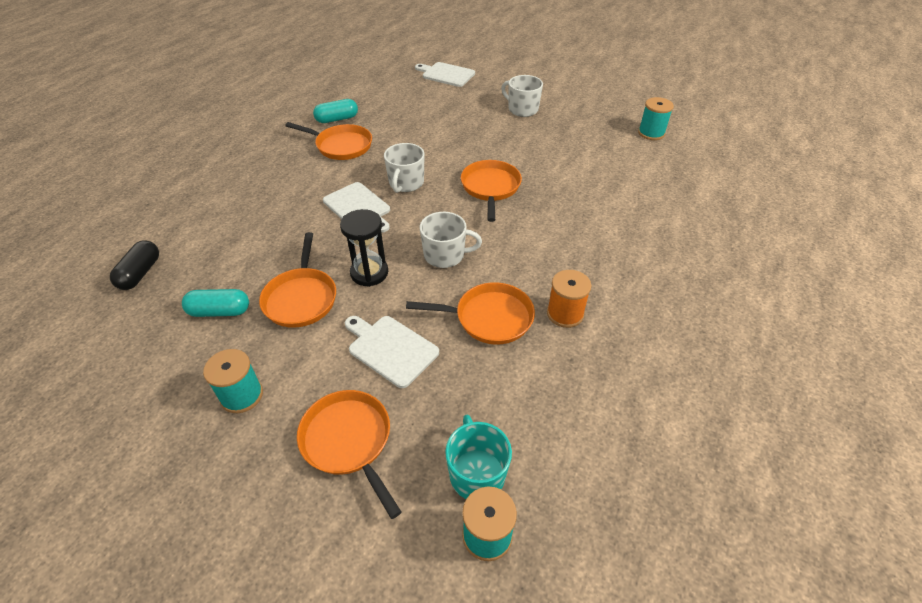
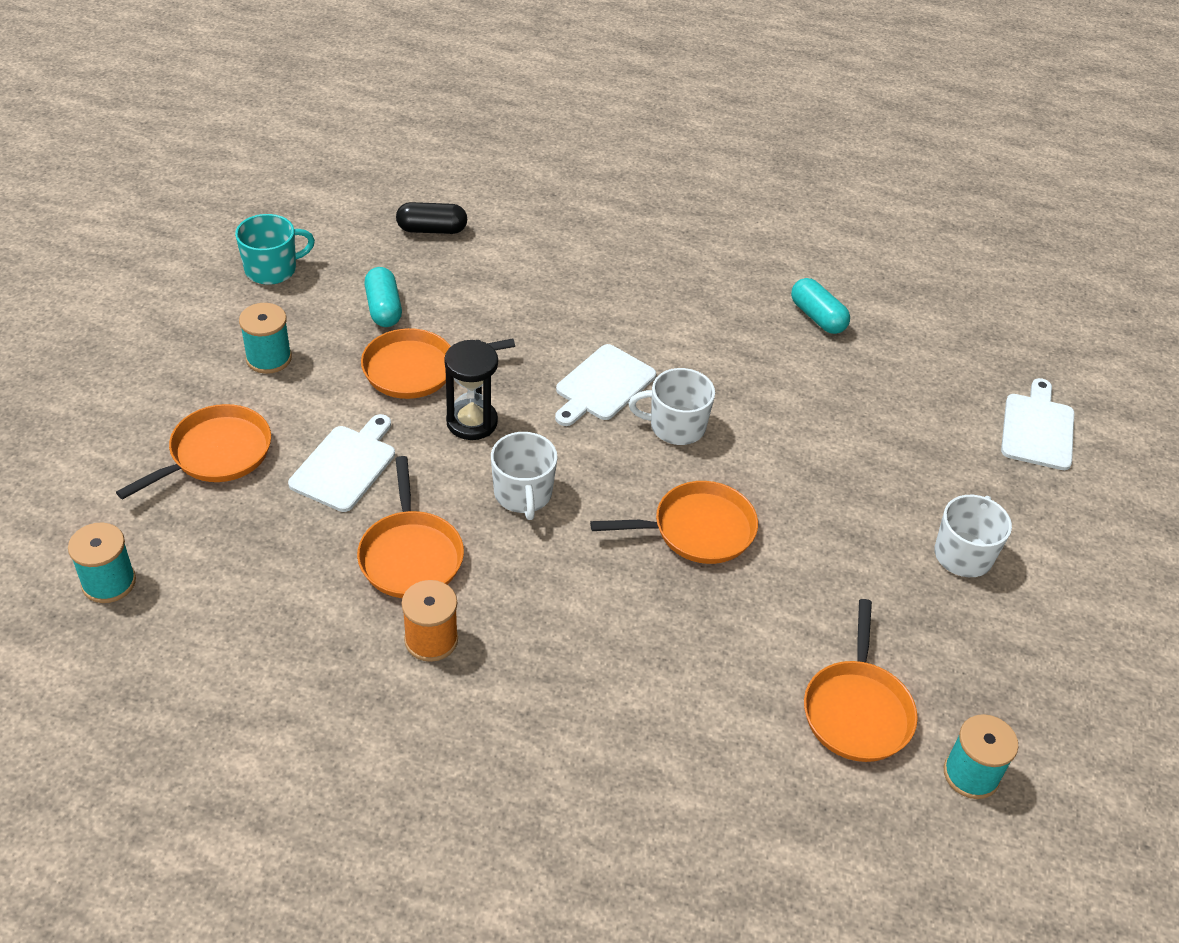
camera: 75 degrees right, 0 degrees up
(341, 146) = (745, 337): orange pan -> orange pan (857, 710)
(476, 473) = (179, 566): turquoise mug -> turquoise mug (272, 269)

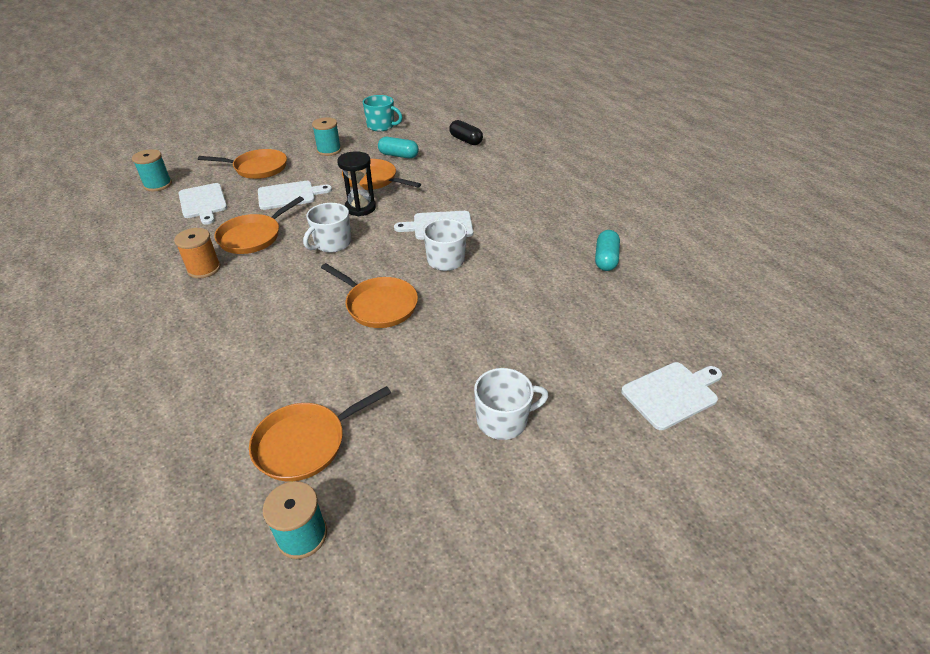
camera: 50 degrees right, 5 degrees down
(242, 559) = (203, 202): none -> white cutting board
(384, 308) = (398, 155): turquoise capsule -> turquoise capsule turned 75 degrees clockwise

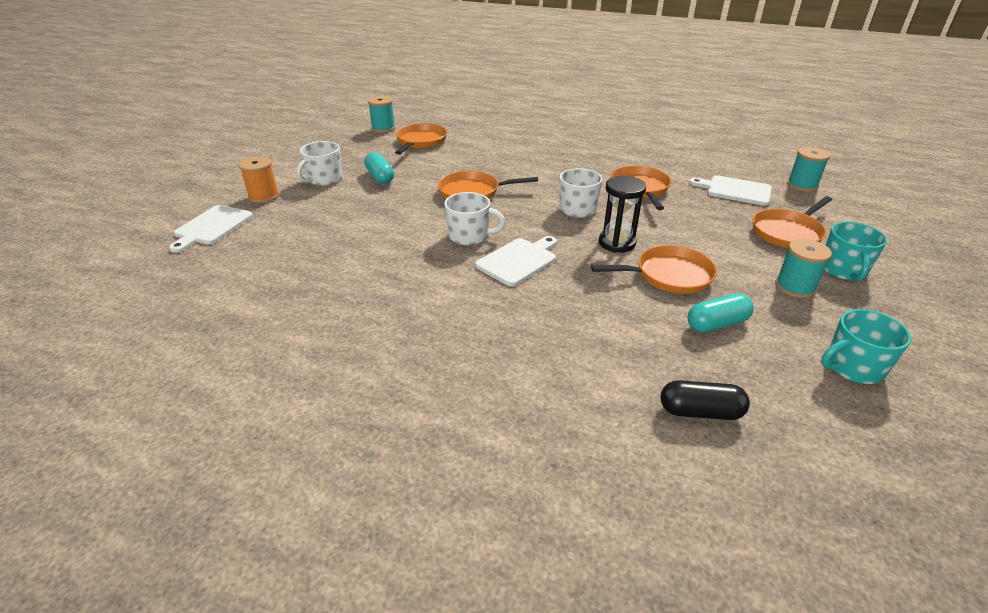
camera: 140 degrees right, 5 degrees down
(204, 269) = (620, 164): orange spool -> orange spool (264, 196)
(288, 145) = (843, 270): none -> turquoise mug
(289, 195) = (696, 224): white cutting board -> none
(605, 259) = (313, 303): turquoise capsule -> turquoise capsule (380, 177)

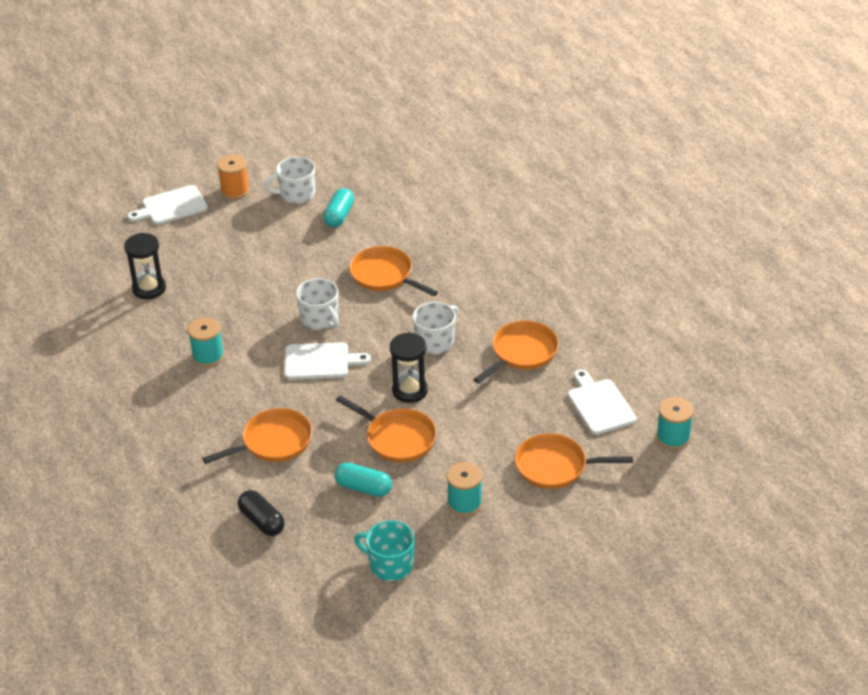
camera: 45 degrees right, 5 degrees up
(269, 289) = (149, 288): none -> black hourglass
(383, 128) = (423, 147): turquoise spool -> turquoise spool (208, 356)
(420, 141) = (429, 185): orange pan -> orange pan (273, 442)
(843, 270) = (527, 518): turquoise mug -> none

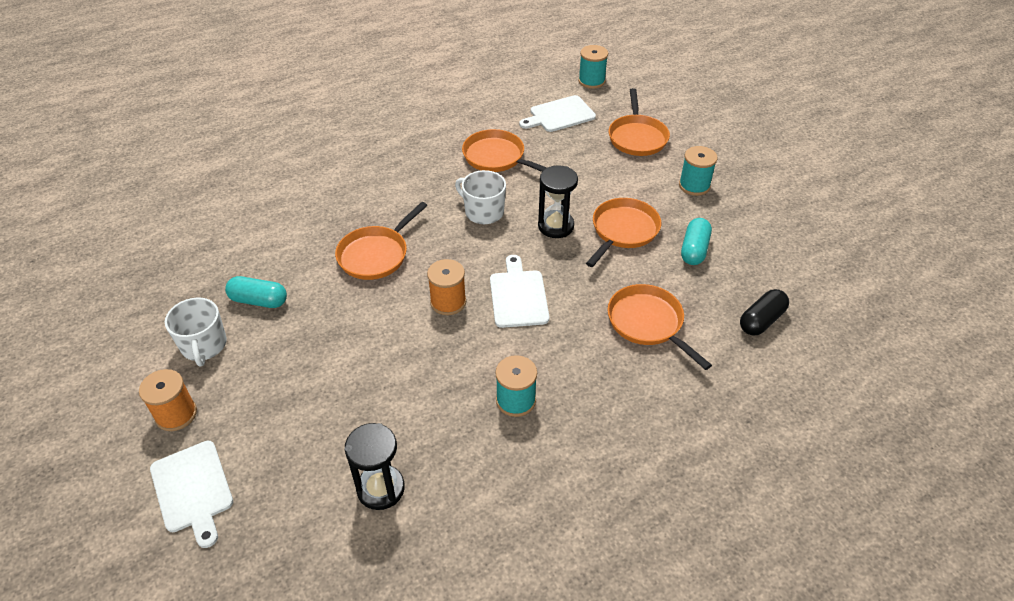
camera: 95 degrees left, 5 degrees up
(320, 319) = (448, 302): white mug -> orange spool
(390, 565) = (782, 226): turquoise mug -> none

